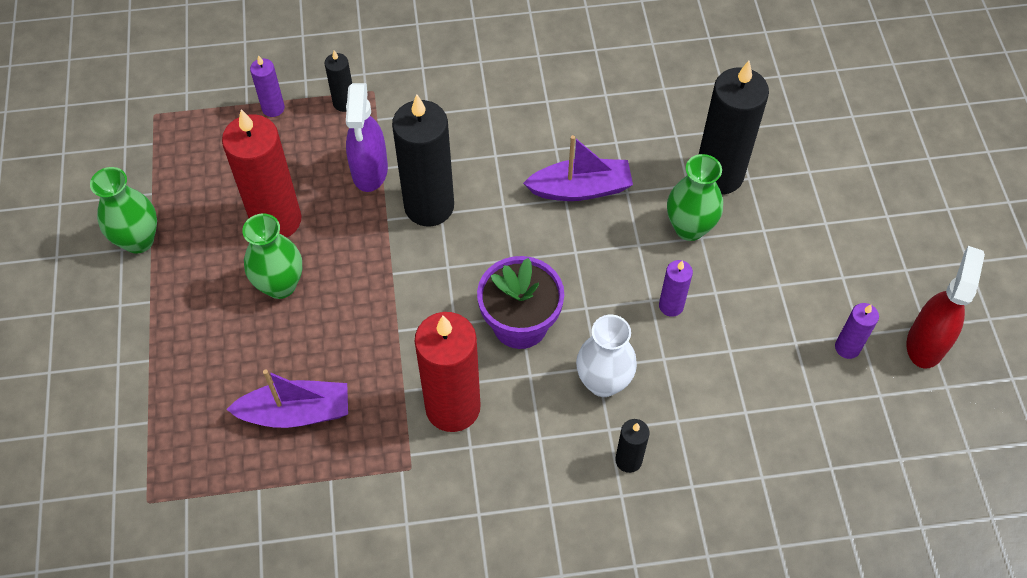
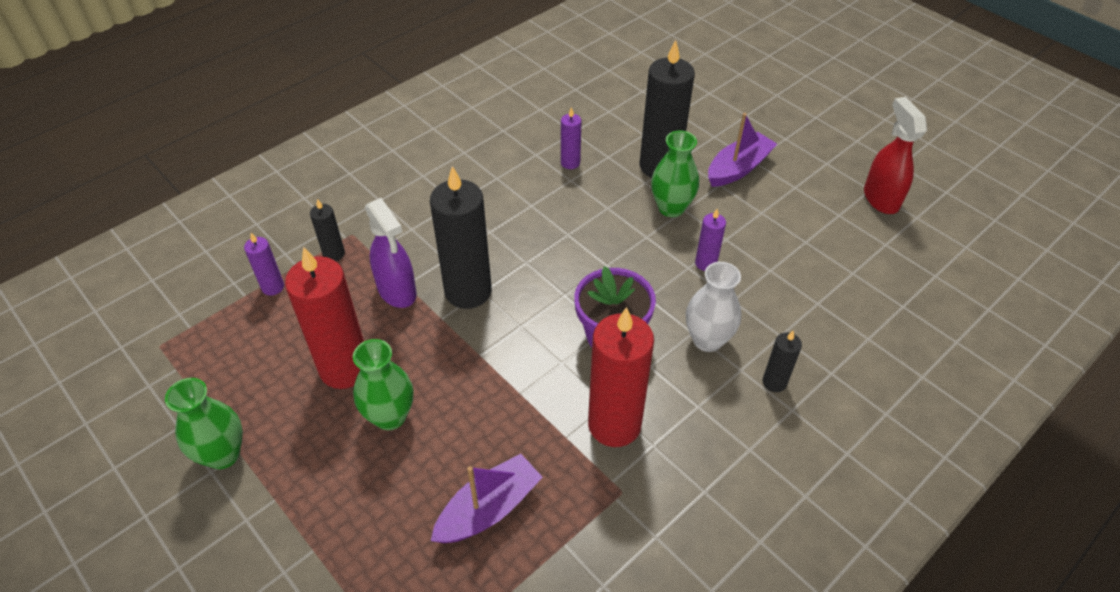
camera: 35 degrees left, 10 degrees down
(580, 189) = (573, 221): purple boat -> purple boat (738, 168)
(847, 347) = (839, 227): purple candle -> purple candle (570, 163)

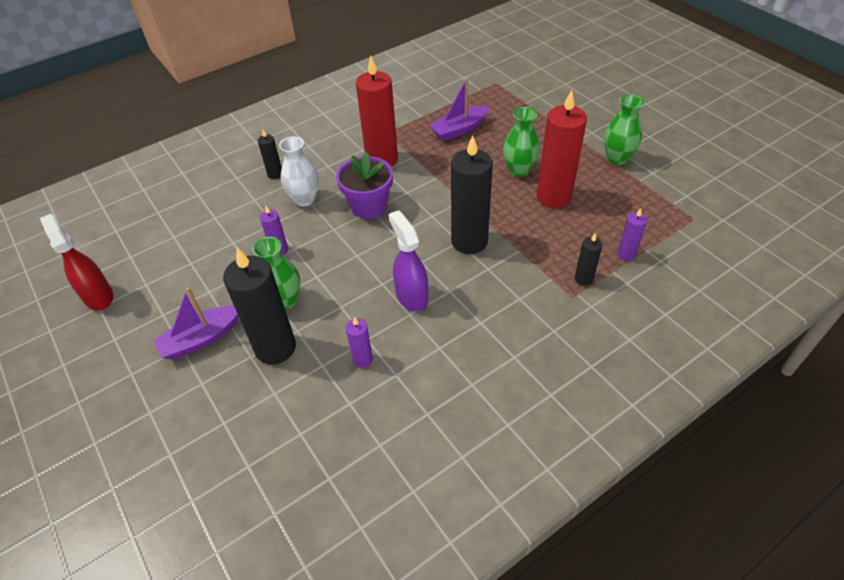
camera: 170 degrees left, 0 degrees up
(397, 291) = (524, 245): purple spray bottle -> purple spray bottle (411, 296)
(880, 199) = (98, 296): red spray bottle -> red spray bottle turned 150 degrees clockwise

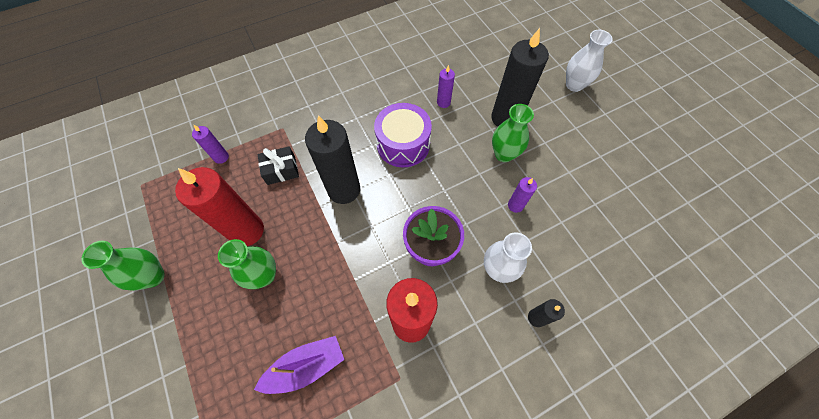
camera: 175 degrees left, 15 degrees up
(98, 296) = (664, 180): red spray bottle -> none
(159, 416) = (574, 85): none -> white vase
(201, 339) = (562, 131): purple boat -> none
(411, 296) = (403, 144): purple spray bottle -> purple drum
(548, 250) = (281, 170): none -> black gift
(583, 279) = (266, 140): black candle -> none

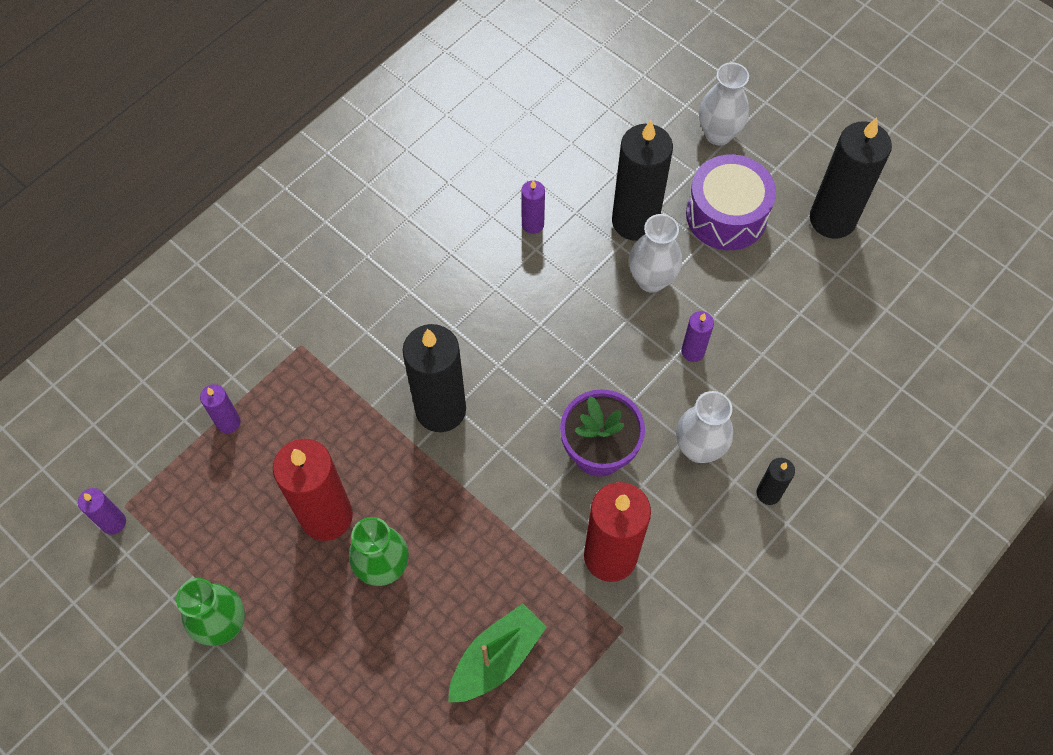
camera: 20 degrees left, 0 degrees up
(129, 192) = (113, 522): none -> purple candle
(281, 170) = (332, 412): black gift -> none
(306, 366) = (496, 658): purple boat -> green boat
(403, 144) = (498, 312): purple drum -> purple drum (726, 215)
(504, 154) = (651, 280): green vase -> white vase
(634, 153) = (832, 219): none -> black candle

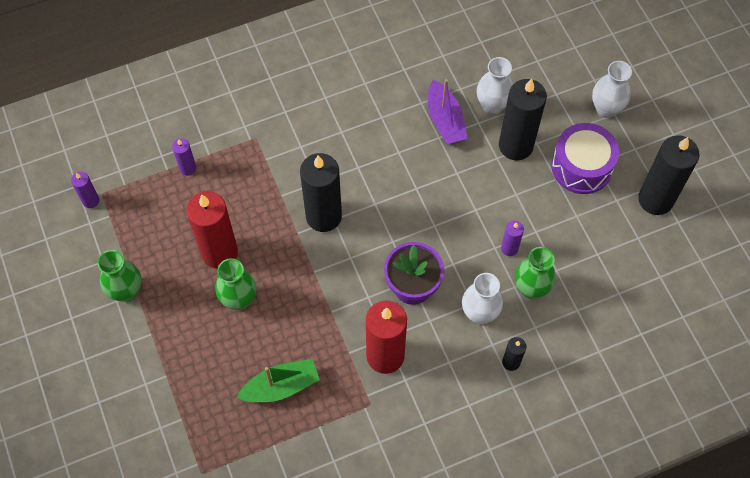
camera: 25 degrees right, 0 degrees up
(532, 224) = (445, 120): purple candle -> purple boat
(651, 280) = (506, 189): white vase -> white vase (492, 105)
(744, 390) = (531, 288): none -> green vase

